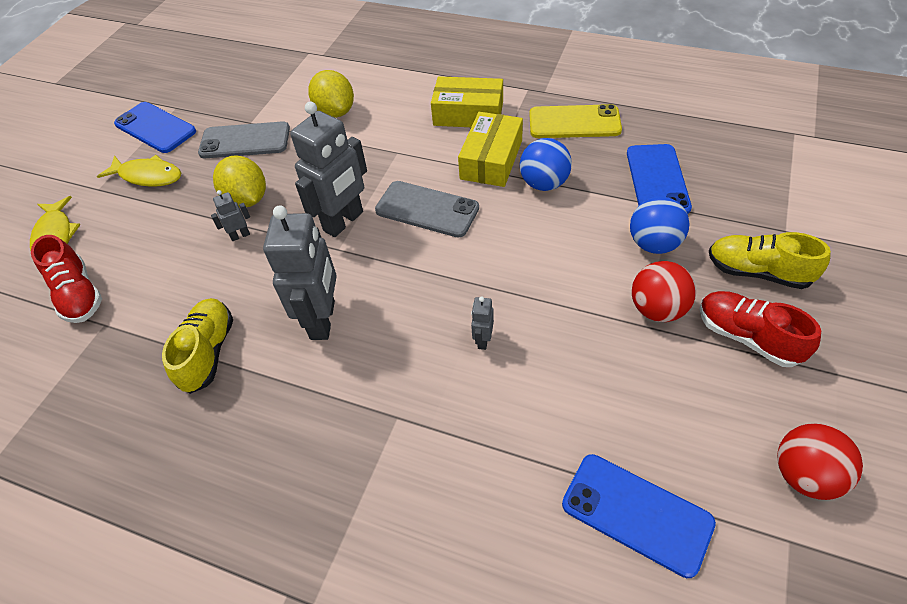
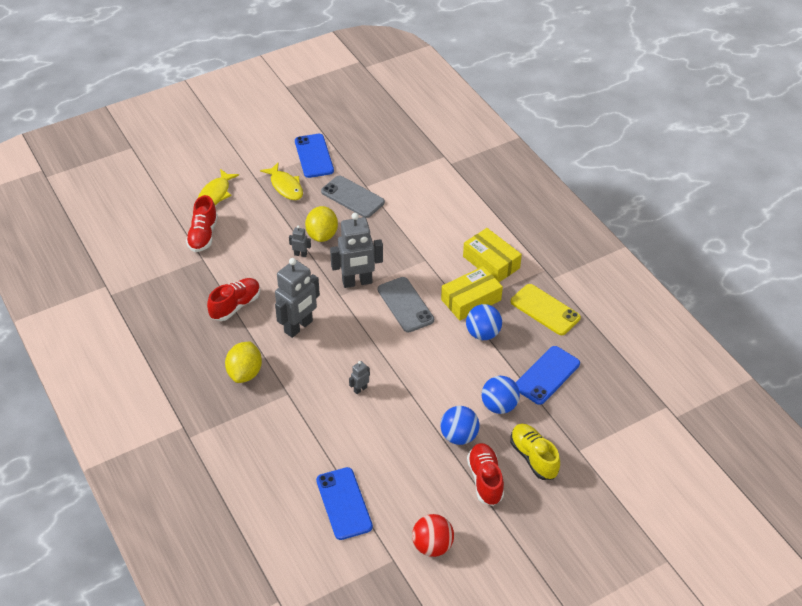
camera: 35 degrees right, 5 degrees down
(208, 352) = (235, 306): yellow shoe -> red shoe
(335, 112) = (418, 210): yellow lemon -> yellow lemon (245, 373)
(657, 309) = (459, 436): red ball -> blue ball

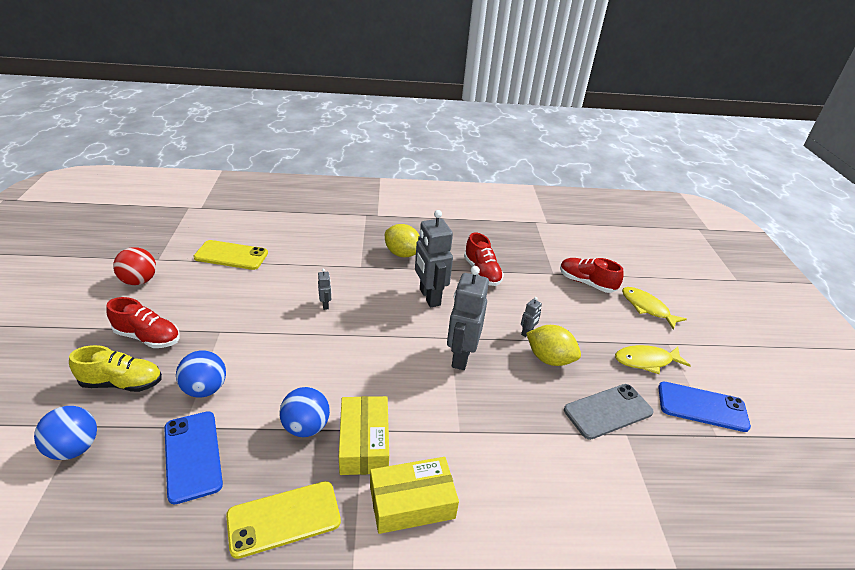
camera: 115 degrees right, 10 degrees down
(344, 503) = (231, 255): blue phone -> yellow phone
(405, 305) = (401, 380): grey phone -> none
(459, 436) = (209, 342): blue ball -> blue ball (75, 448)

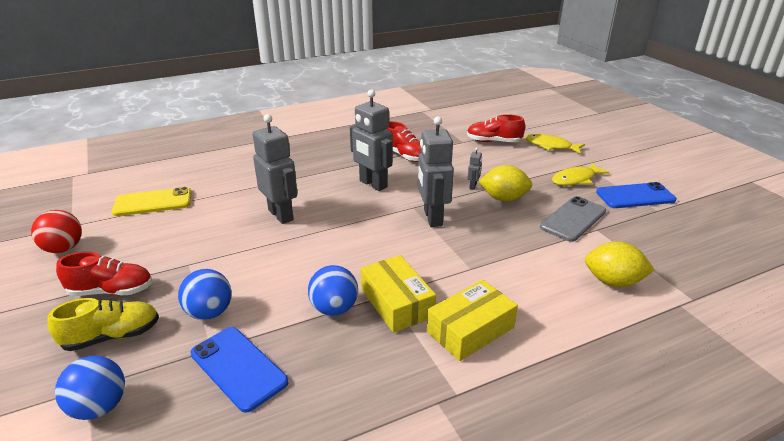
camera: 20 degrees left, 5 degrees down
(284, 519) = (367, 382): yellow phone -> none
(325, 305) = (281, 215): grey robot -> grey robot, size x2.30
(402, 254) = (324, 160): yellow lemon -> yellow lemon (613, 281)

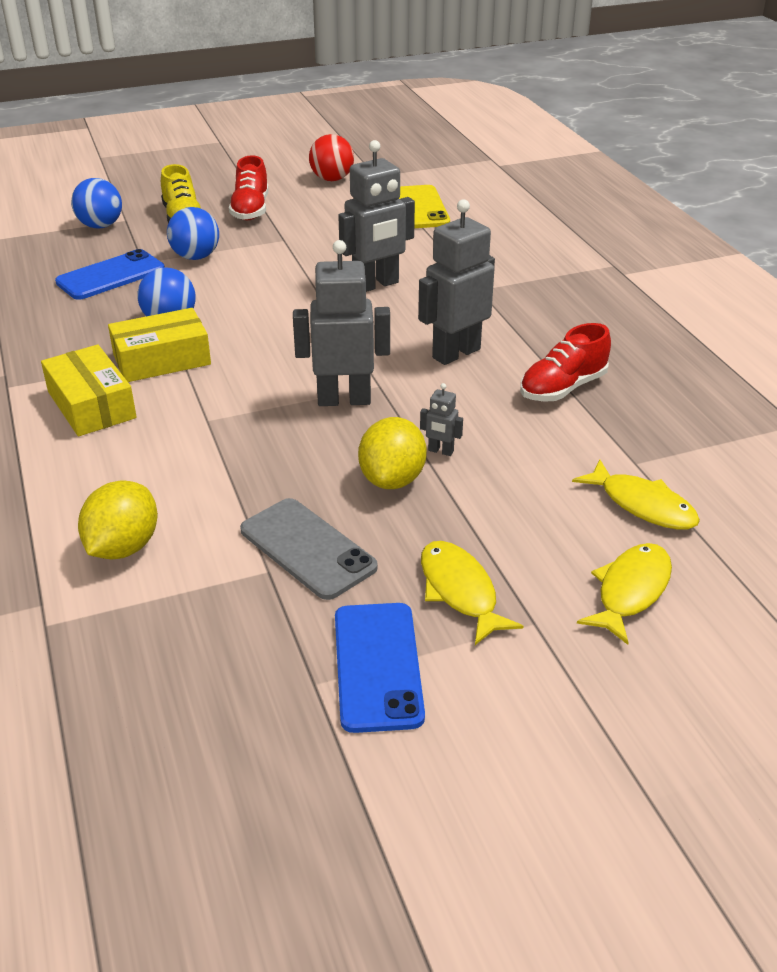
camera: 95 degrees right, 5 degrees up
(493, 141) = (642, 505): red shoe -> yellow fish

